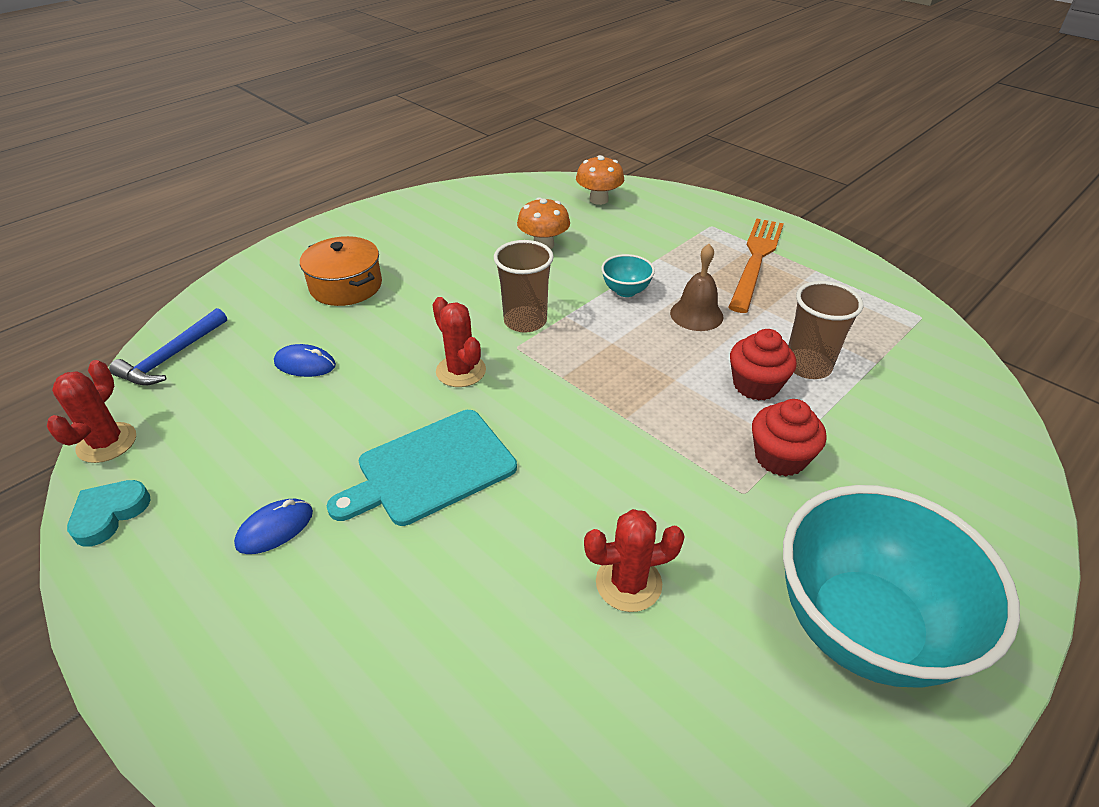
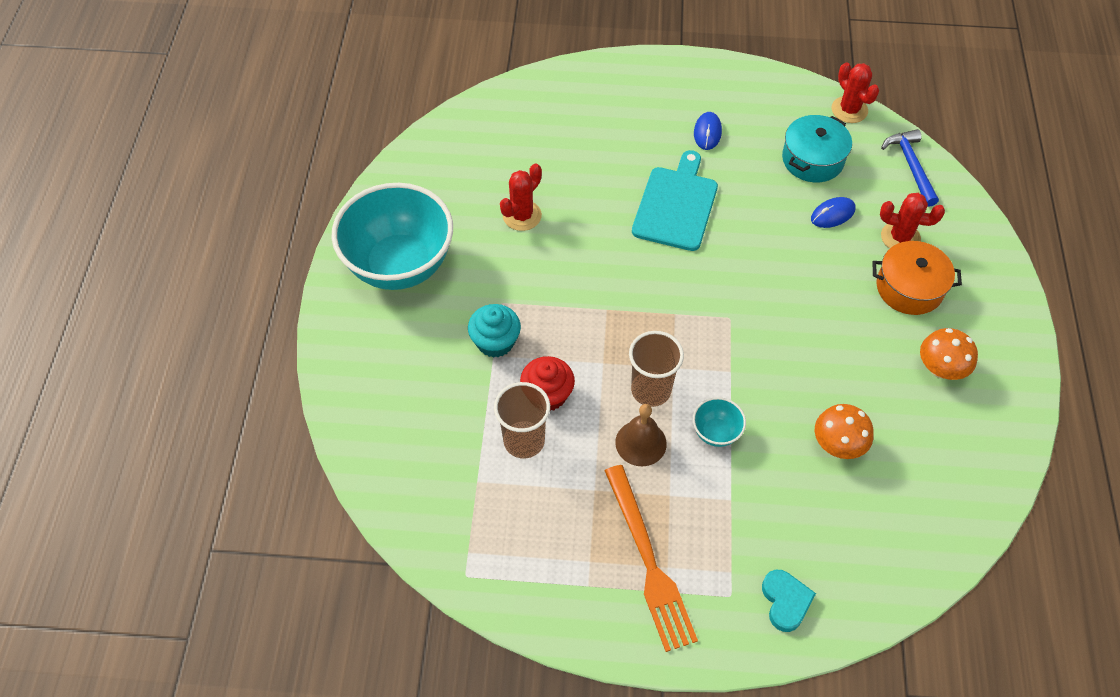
camera: 140 degrees right, 15 degrees up
(109, 514) = (787, 90): turquoise heart -> turquoise heart (785, 601)
(232, 420) = (812, 159): none -> turquoise pot
(461, 371) = (739, 274): red cactus -> red cactus (900, 237)
(525, 321) = (751, 345): brown cup -> brown cup (651, 390)
(599, 200) = (871, 560): orange mushroom -> orange mushroom (940, 368)
(780, 457) = (495, 342): red cupcake -> turquoise cupcake

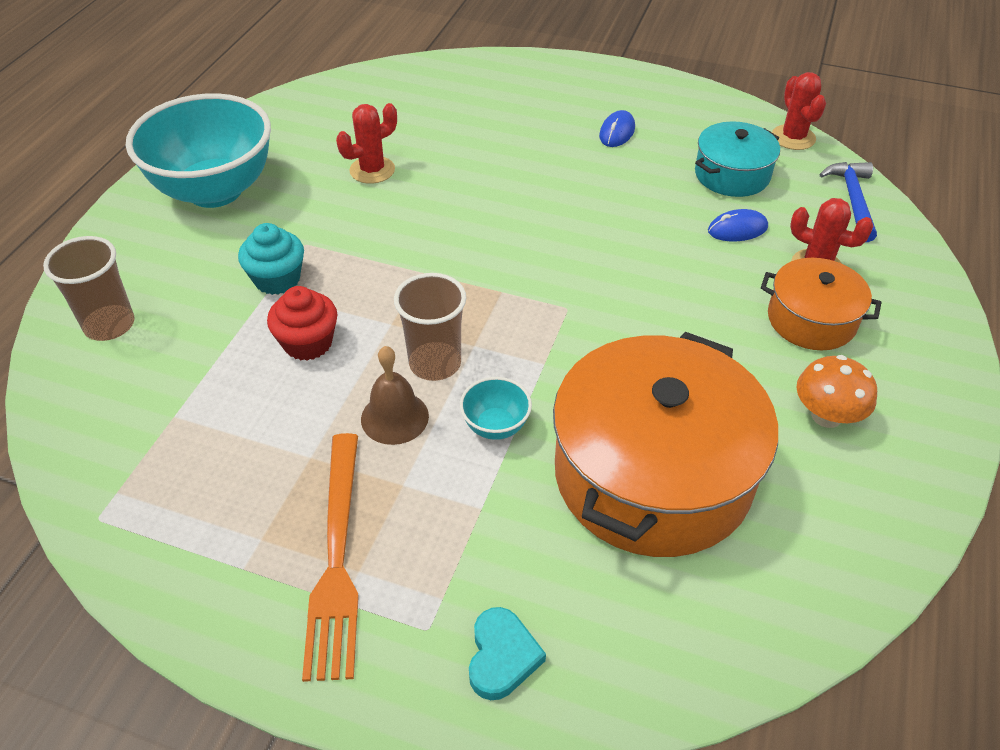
camera: 15 degrees right, 10 degrees down
(524, 441) = (254, 385): brown cup -> brown cup (109, 325)
(676, 205) = (551, 190): turquoise cutting board -> none
(837, 445) = (653, 475): orange mushroom -> orange pot

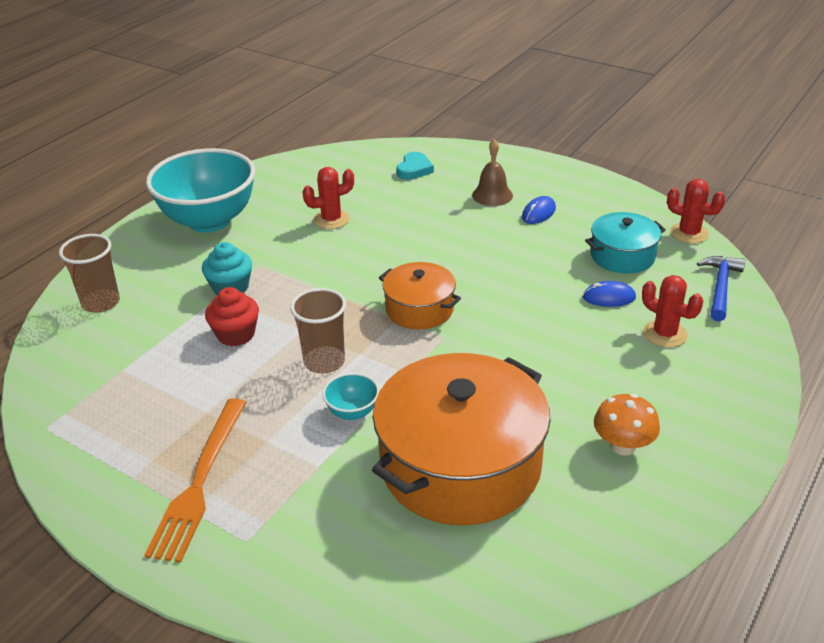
camera: 15 degrees right, 10 degrees down
(394, 417) = (279, 394): brown bell -> brown bell (492, 195)
(502, 656) = (293, 568): turquoise heart -> turquoise heart (414, 169)
(793, 137) = (689, 233): red cactus -> red cactus turned 60 degrees counterclockwise
(811, 319) = (642, 373): orange pot -> orange pot (419, 309)

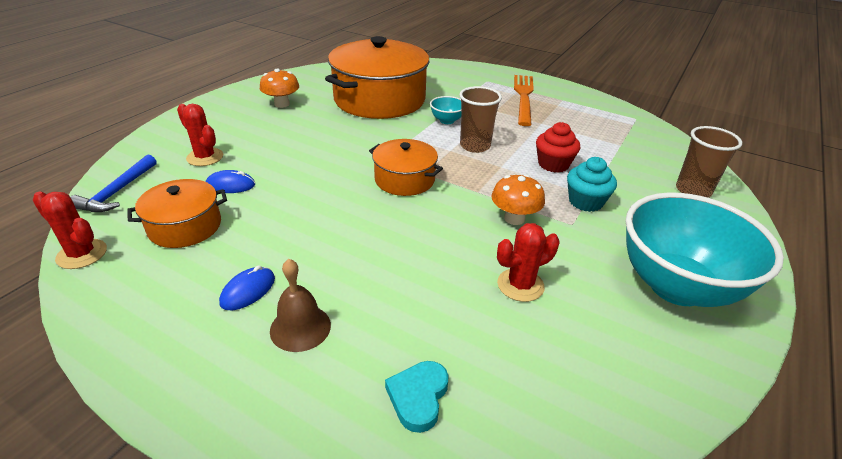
camera: 175 degrees right, 0 degrees up
(313, 269) = (514, 218): none -> orange mushroom
(622, 256) = (185, 226): turquoise pot -> orange pot

